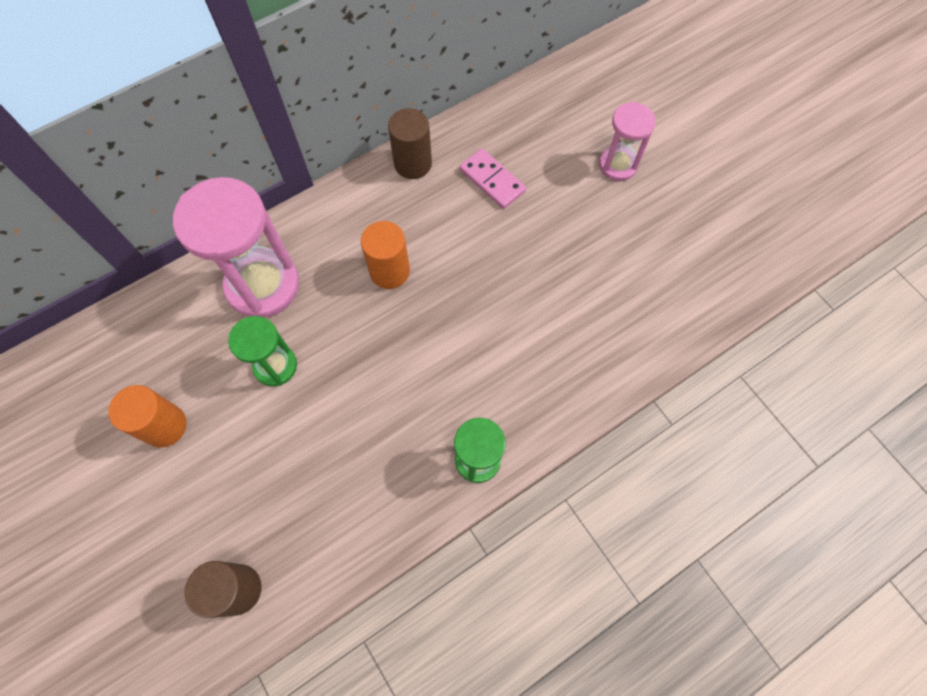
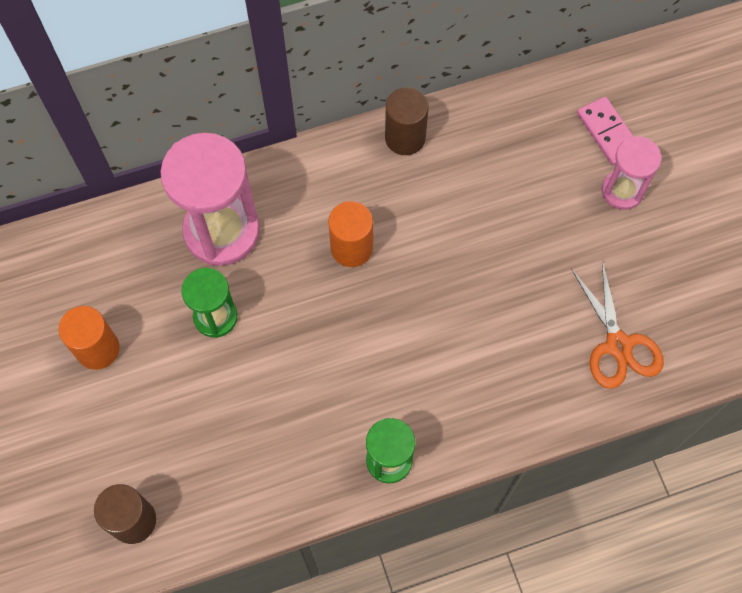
camera: 15 degrees right, 0 degrees up
(492, 180) = (483, 176): pink domino -> pink domino (608, 133)
(656, 298) = (618, 345): none -> orange scissors

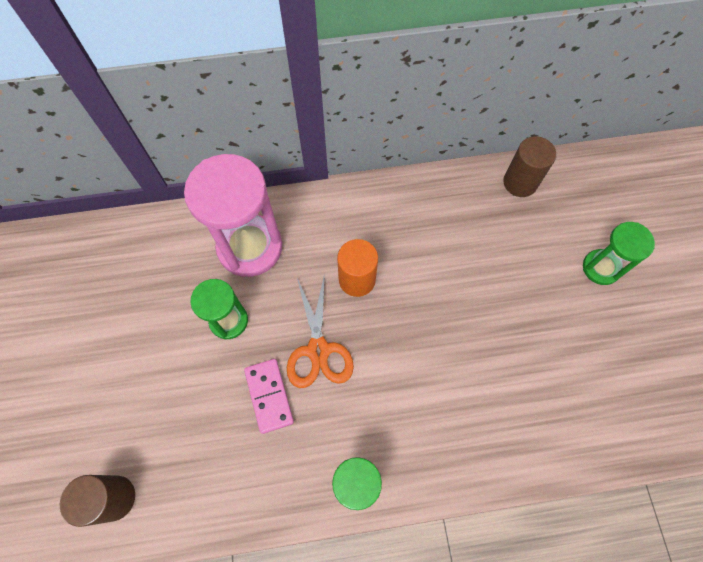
camera: 10 degrees right, 0 degrees up
(98, 349) = (123, 332): orange cylinder -> none
(405, 138) = (418, 193): brown cylinder -> brown cylinder (520, 182)
(608, 133) = (593, 215): pink domino -> pink domino (269, 396)
(618, 345) = (582, 409): orange scissors -> orange scissors (318, 350)
(622, 191) = (601, 268): pink hourglass -> green hourglass

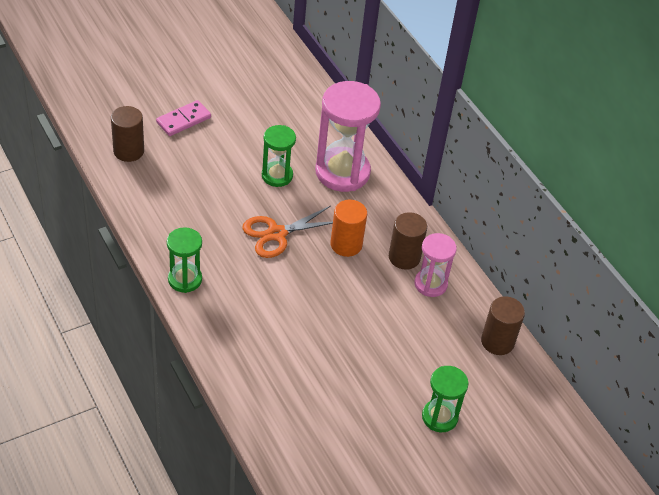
camera: 65 degrees right, 20 degrees down
(269, 396) = (229, 214): pink domino -> pink domino (183, 120)
(391, 227) = (404, 257): none -> brown cylinder
(434, 215) = (430, 284): none -> pink hourglass

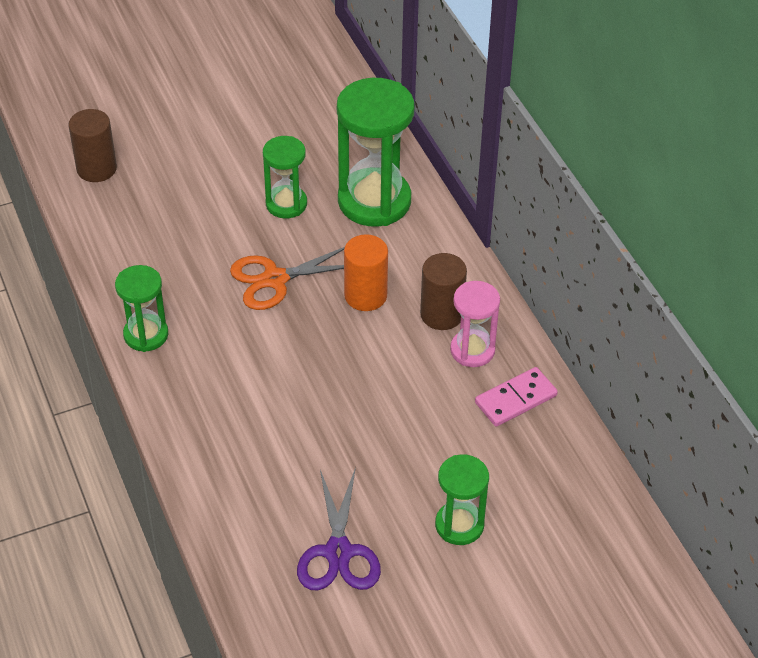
camera: 10 degrees right, 0 degrees up
(183, 120) = (173, 130): pink domino -> pink domino (516, 399)
(342, 172) = (374, 201): pink hourglass -> green hourglass
(353, 442) = (338, 552): none -> purple scissors
(497, 341) = (553, 429): brown cylinder -> none

